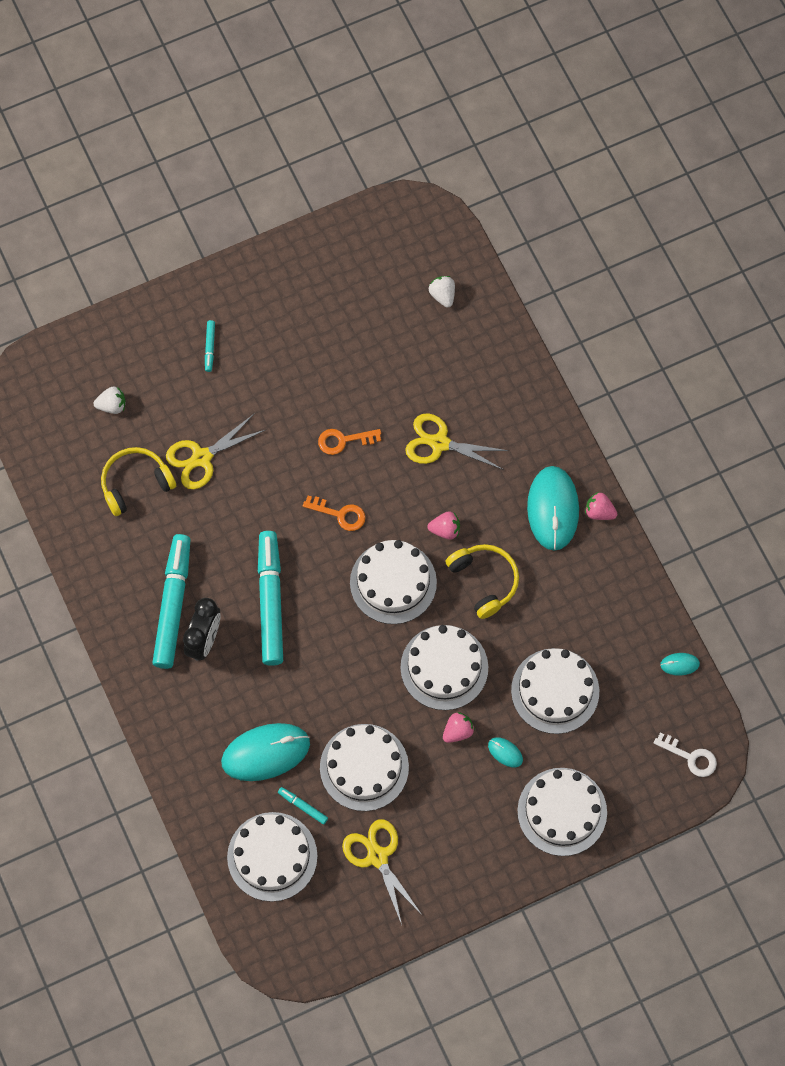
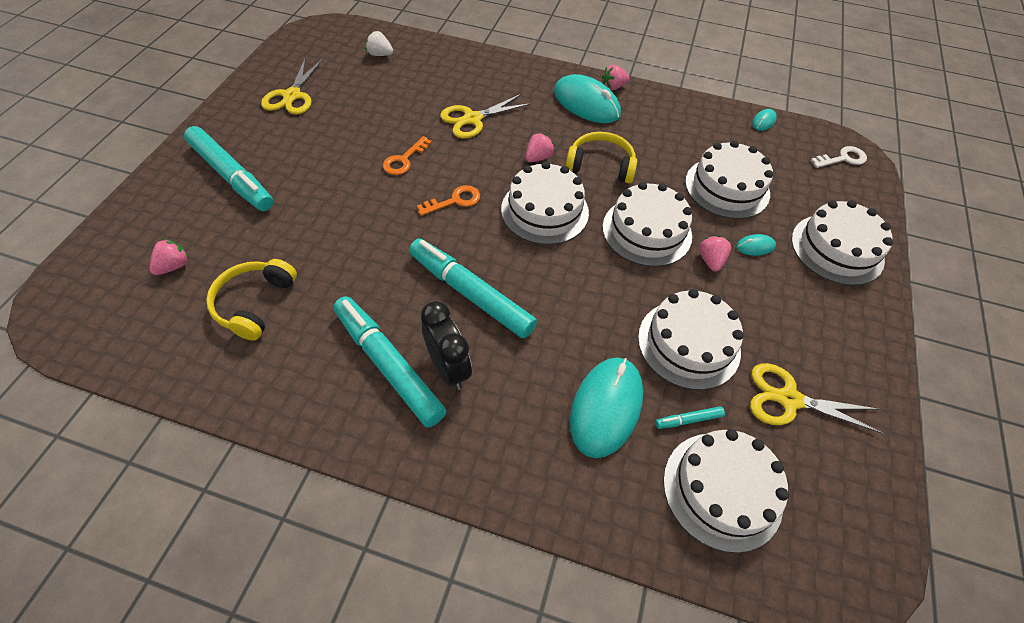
camera: 50 degrees left, 15 degrees down
(112, 405) = (174, 266): white strawberry -> pink strawberry
(201, 458) = (299, 244): yellow scissors -> yellow scissors (292, 96)
(210, 347) = (231, 176): turquoise marker -> turquoise marker, size x2.46

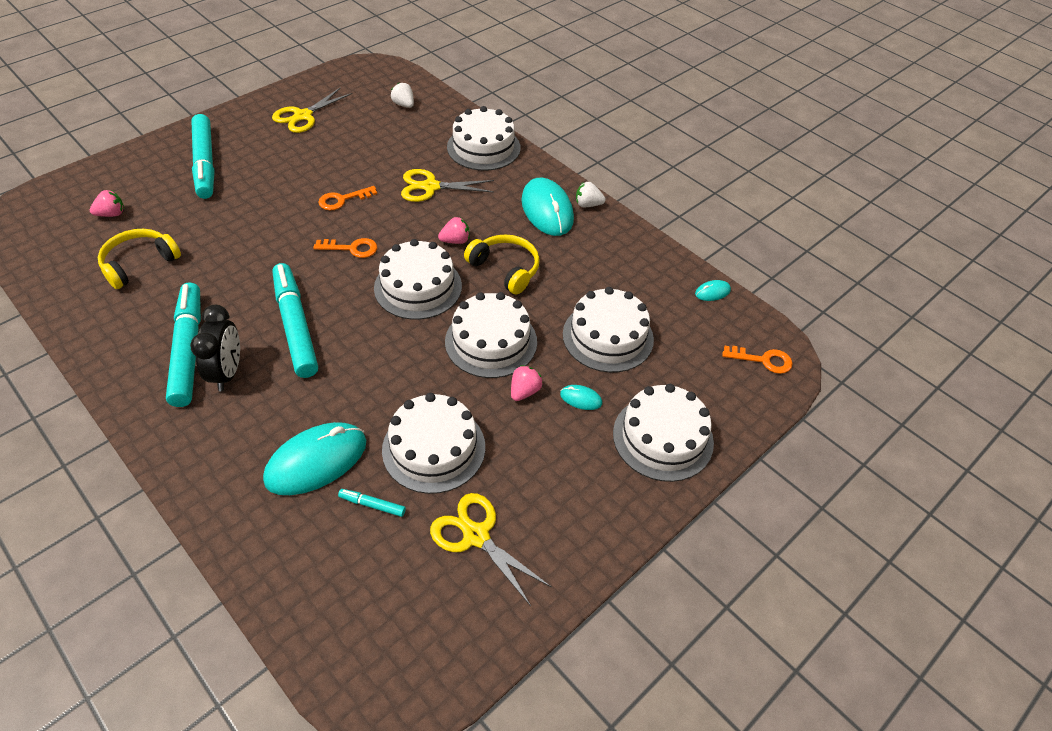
camera: 30 degrees right, 5 degrees down
(613, 87) = (588, 204): pink strawberry -> white strawberry
(722, 490) = (346, 570): white cake -> white cake (483, 147)
(843, 158) = (763, 360): white key -> orange key

